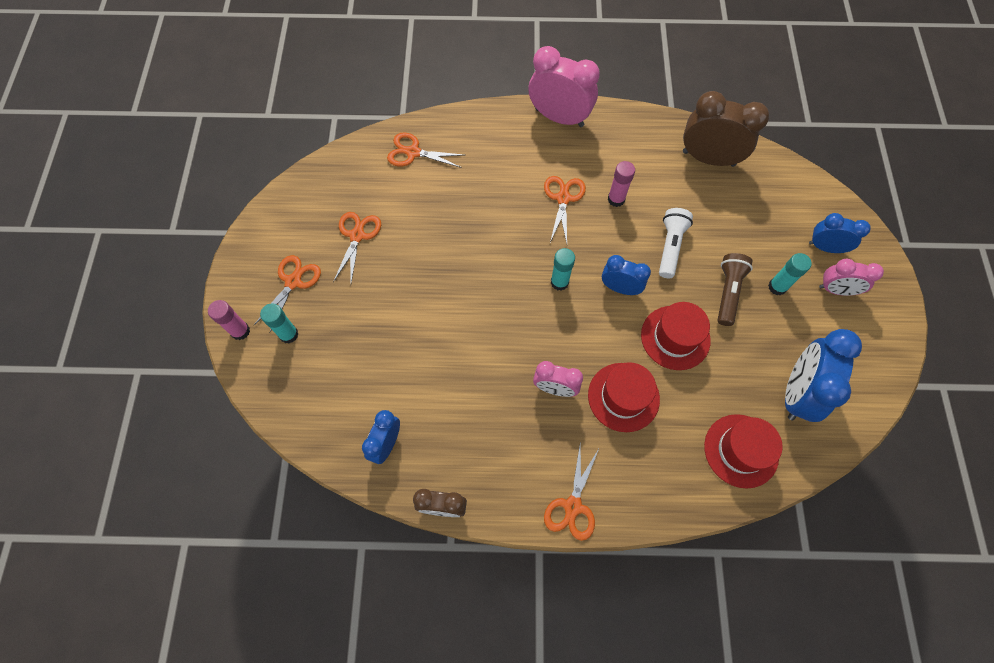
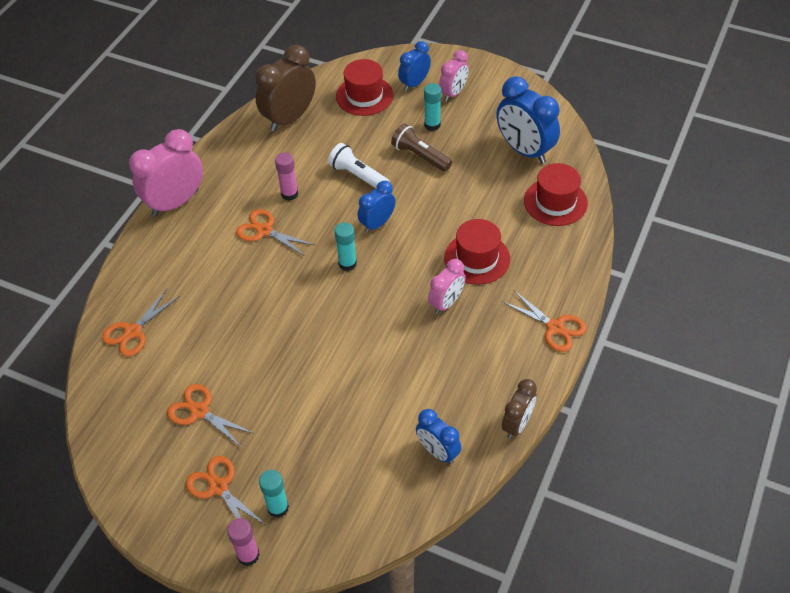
camera: 65 degrees left, 15 degrees down
(675, 337) = (442, 204): red hat -> red hat (364, 96)

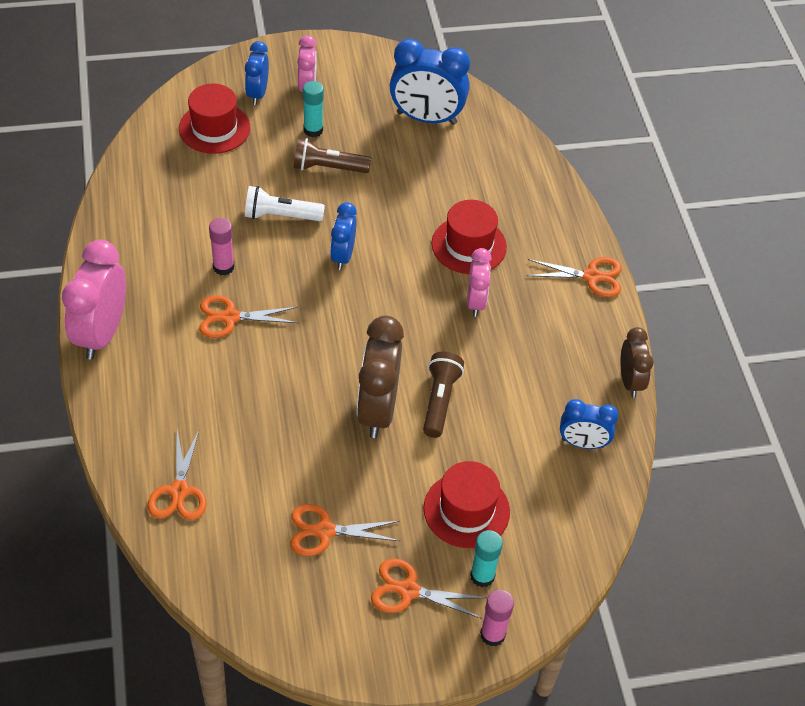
camera: 40 degrees left, 0 degrees up
(289, 118) = (152, 186): brown clock -> brown clock (377, 409)
(347, 264) = (347, 310): turquoise glue stick -> none
(357, 362) = (439, 400): none -> brown flashlight
(555, 202) = (496, 157): red hat -> red hat (466, 510)

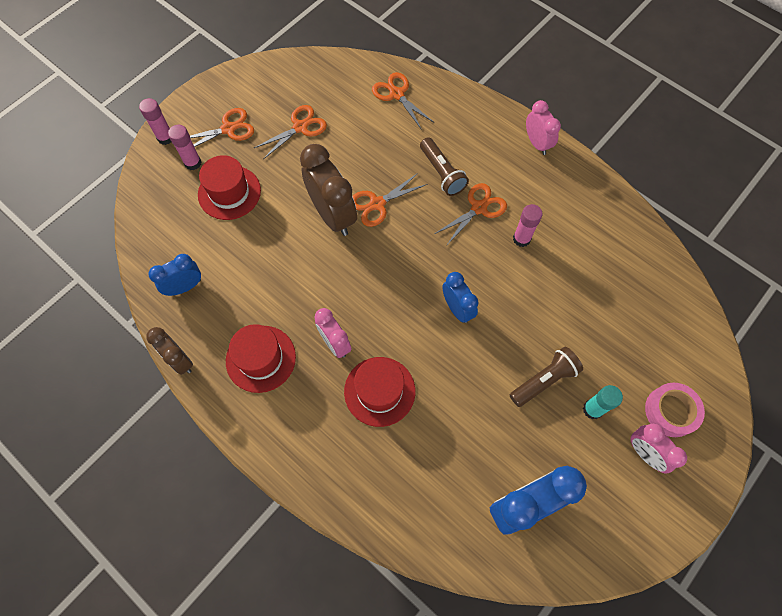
camera: 145 degrees right, 15 degrees up
(102, 334) = (537, 143): pink clock -> pink clock, size x0.59
(214, 128) = (658, 348): red hat -> red hat (261, 358)
(257, 94) = (670, 411): blue clock -> pink tape
(280, 216) = (530, 308): white flashlight -> none
(439, 400) = (300, 249): brown flashlight -> brown flashlight (442, 173)
(482, 576) = (193, 163): turquoise glue stick -> pink glue stick
(591, 276) = (266, 437): orange scissors -> orange scissors (377, 204)

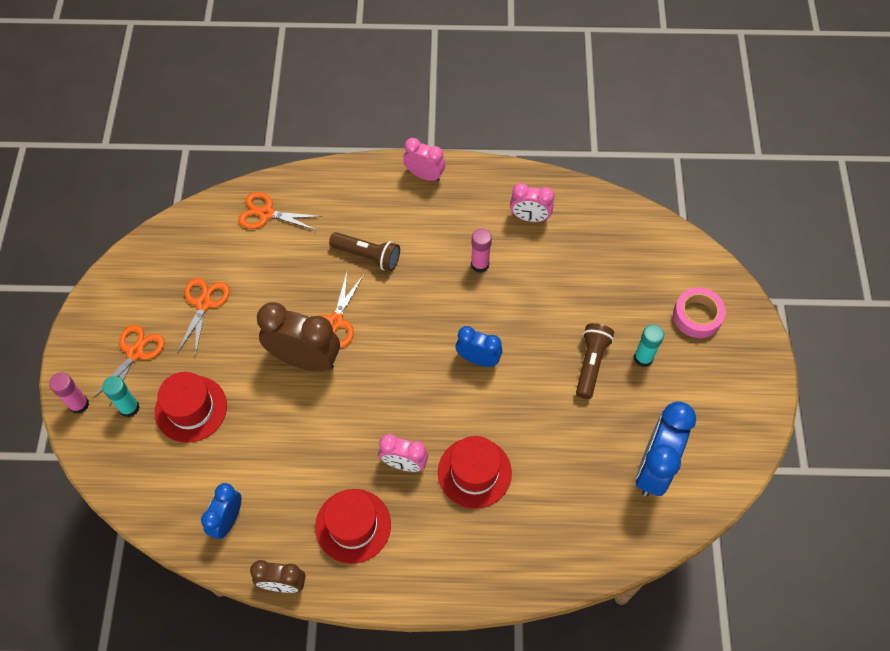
camera: 40 degrees left, 5 degrees down
(193, 163) = (129, 408): pink glue stick -> turquoise glue stick
(479, 208) = (424, 263): orange scissors -> none
(644, 453) = (704, 361): pink clock -> pink clock (530, 218)

